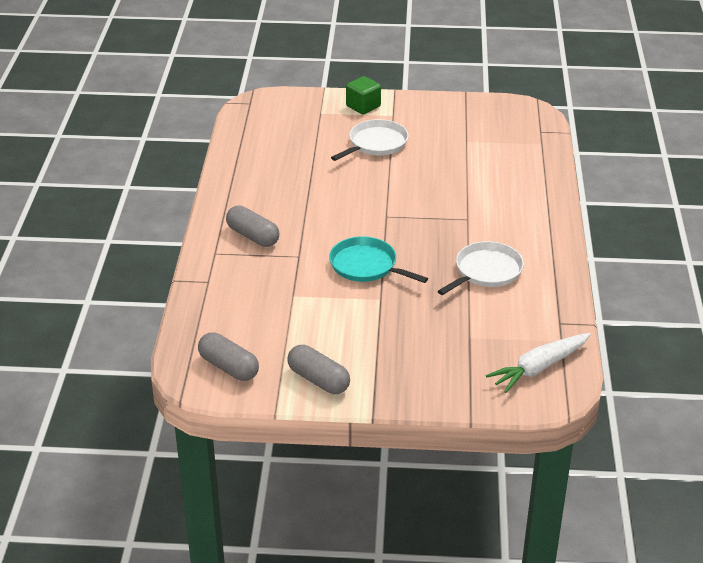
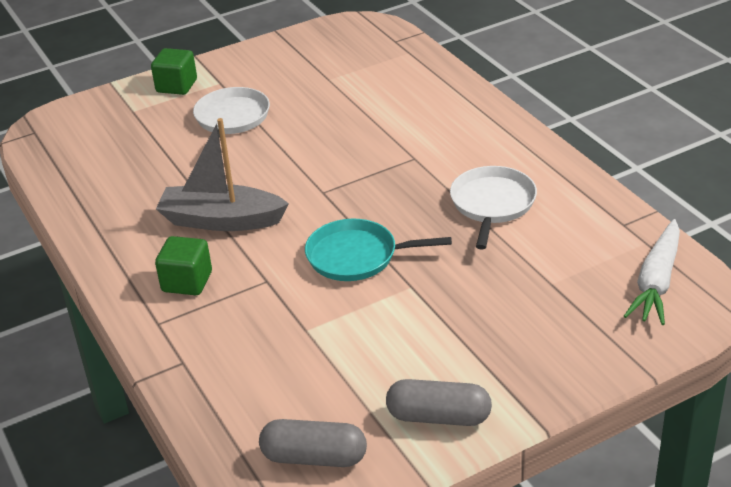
camera: 30 degrees left, 0 degrees up
(253, 236) = (187, 282): grey capsule -> green cube
(307, 207) = (221, 220): none -> grey boat

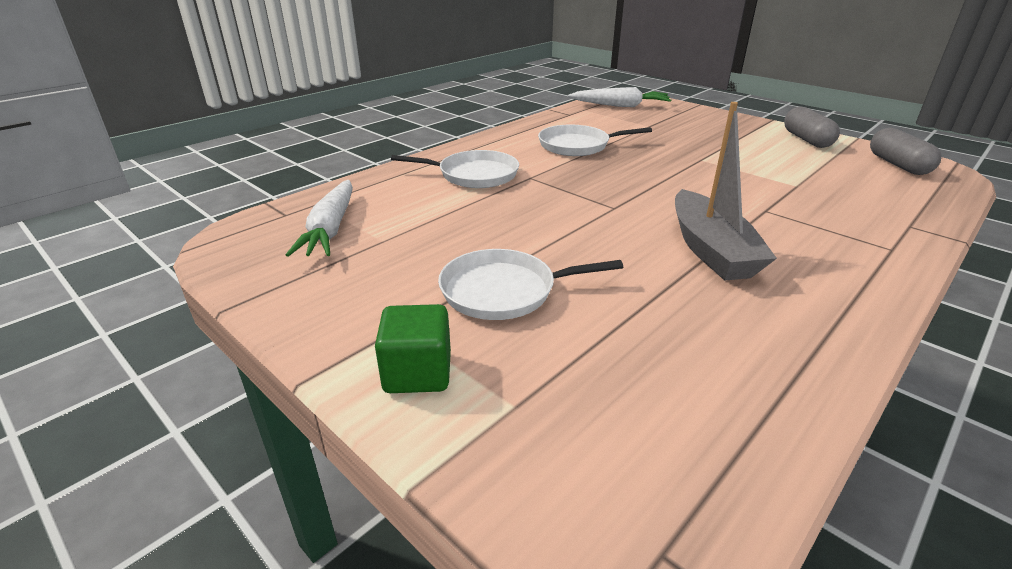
camera: 110 degrees left, 5 degrees down
(187, 282) = (821, 247): green cube -> none
(357, 256) = (690, 180): turquoise pan -> none
(359, 59) = (330, 229): none -> white carrot
(434, 127) = (474, 175): none -> white pan

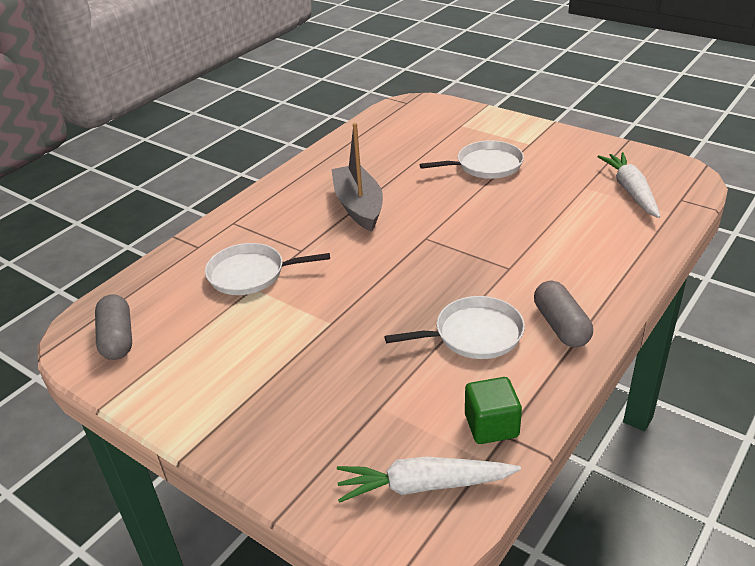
camera: 175 degrees right, 5 degrees up
(417, 373) = (507, 129): green cube -> green cube (491, 426)
(474, 175) = (565, 264): white pan -> white pan (250, 274)
(806, 140) = (177, 389): grey capsule -> grey capsule (561, 326)

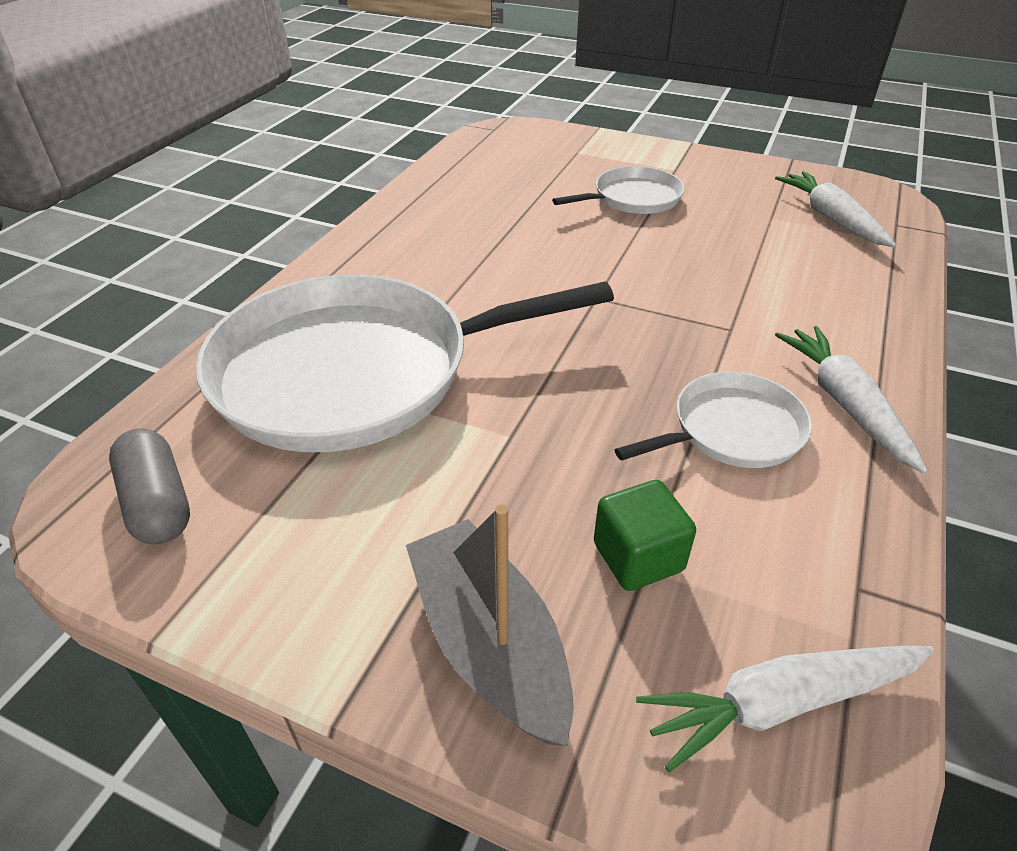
camera: 15 degrees left, 5 degrees up
(250, 274) = (356, 372): white pan -> white pan, size x2.11
(359, 206) = (484, 262): grey boat -> grey boat (489, 643)
(491, 426) = (831, 575): green cube -> green cube (638, 557)
(561, 326) = (845, 404): grey capsule -> white carrot

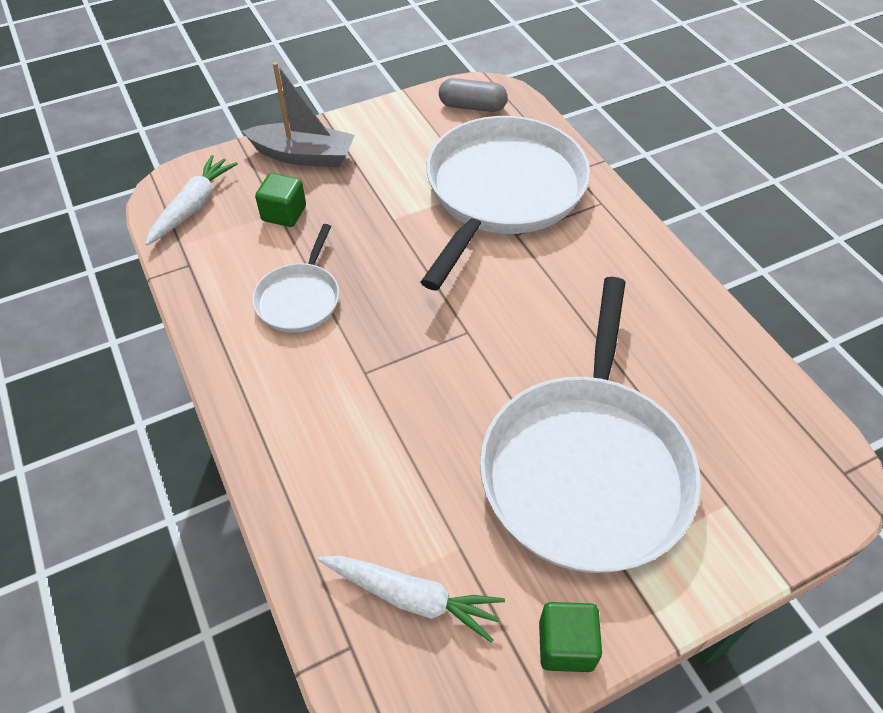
camera: 130 degrees right, 10 degrees up
(633, 198) = (586, 468): white pan -> white pan, size x2.11
(753, 167) = (566, 645): none -> green cube
(845, 404) = (255, 363): white carrot -> none

